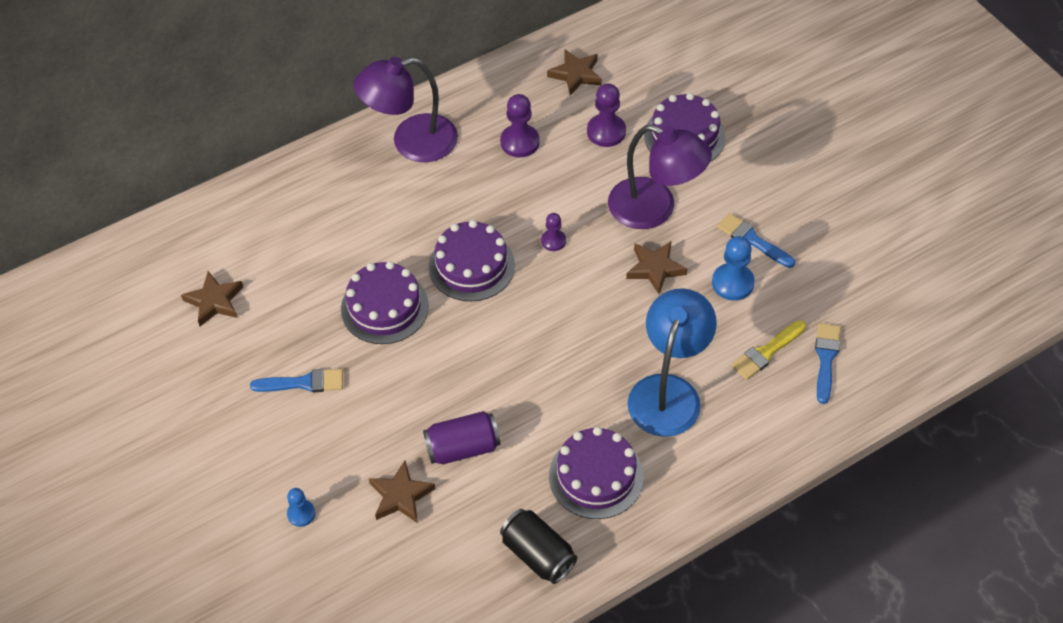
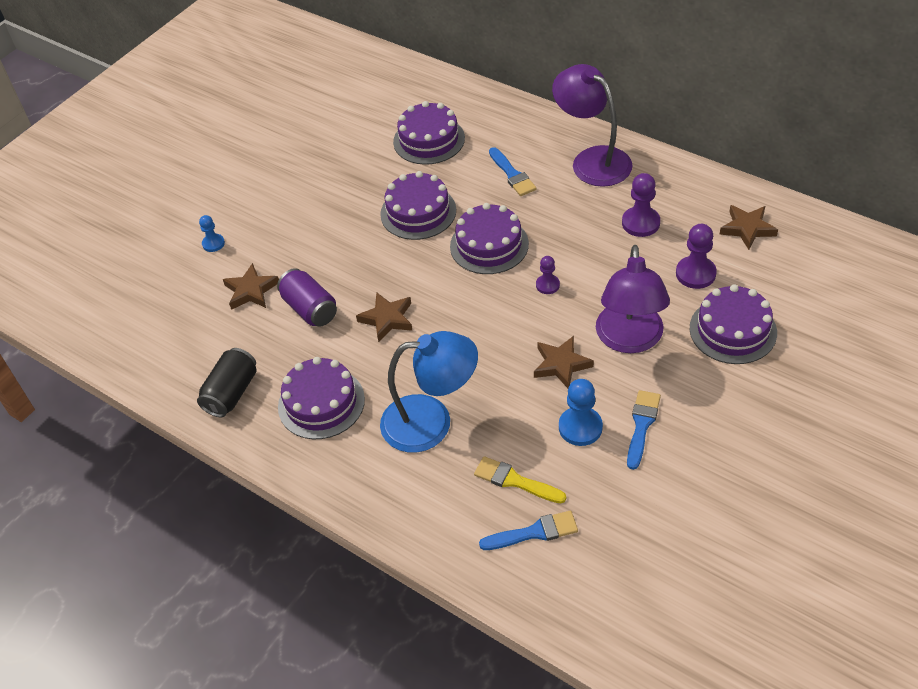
camera: 70 degrees right, 5 degrees down
(214, 301) = (372, 124): brown star -> brown star (387, 319)
(281, 260) = (429, 140): none -> purple cake
(303, 383) = (325, 198): blue brush -> blue brush (512, 174)

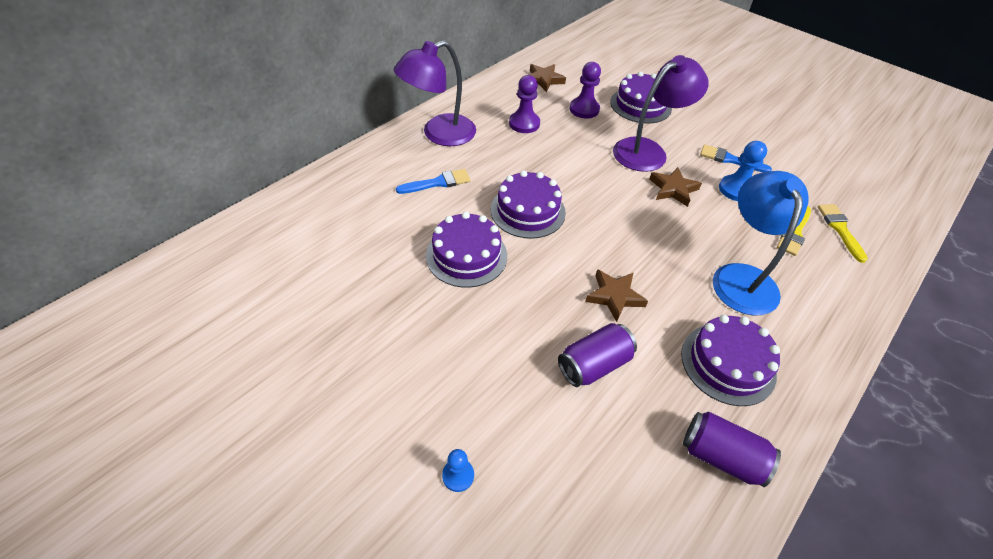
camera: 90 degrees left, 0 degrees up
(231, 393) = (721, 456): black can -> purple can
(251, 291) = (556, 428): brown star -> none
(429, 140) = (357, 234): purple cake -> none
(534, 532) = (840, 229): blue brush -> yellow brush
(547, 285) = (584, 183): purple pawn -> none
(629, 340) = (648, 151): purple lamp -> purple lamp turned 45 degrees counterclockwise

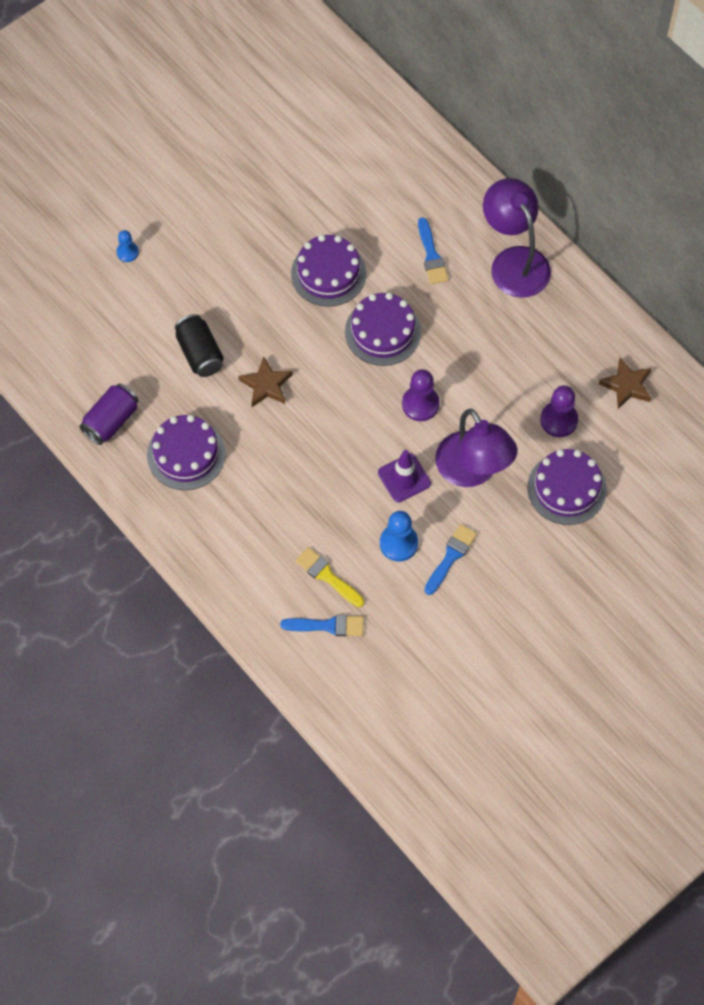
camera: 100 degrees right, 15 degrees up
(524, 123) = (531, 349): purple pawn -> purple pawn (420, 404)
(594, 364) = (200, 353): purple can -> black can
(673, 189) = (404, 478): brown star -> purple traffic cone
(742, 277) = (275, 501): blue lamp -> none
(840, 229) = (328, 626): yellow brush -> blue brush

